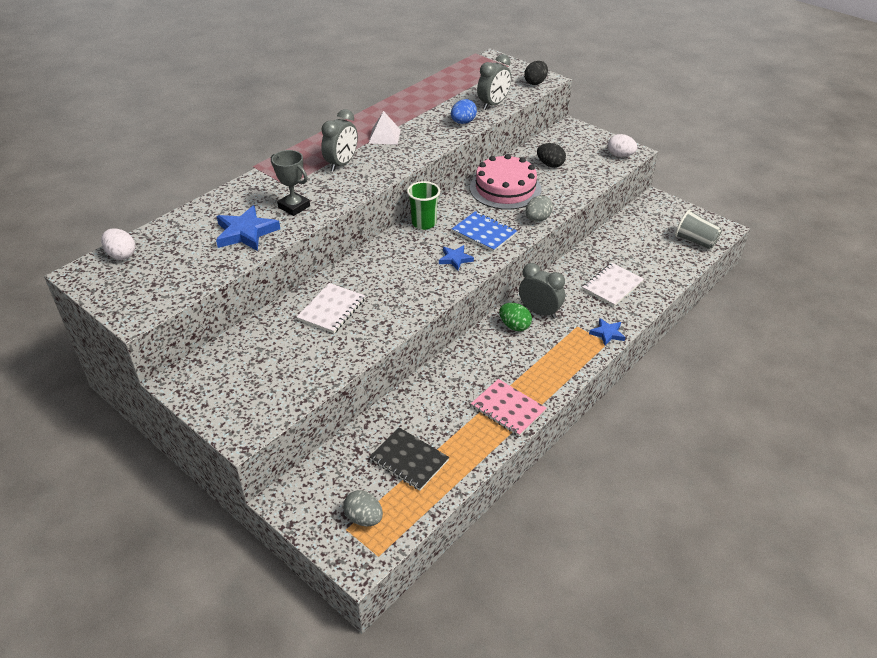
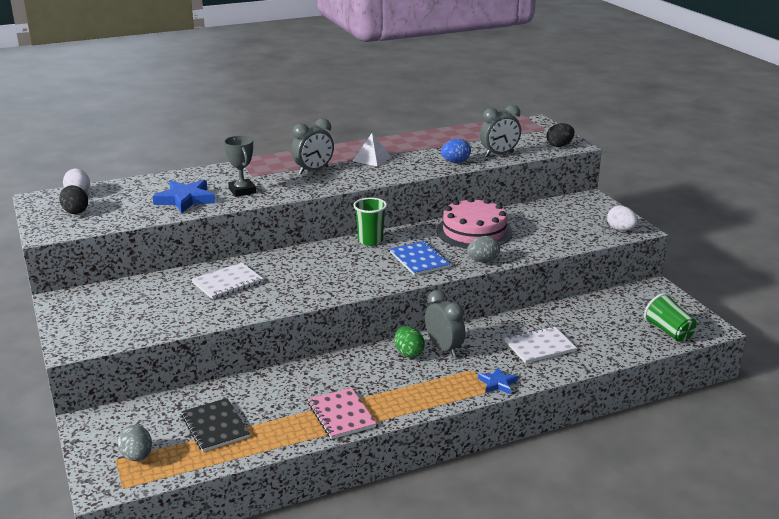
camera: 25 degrees right, 15 degrees down
(455, 259) = (372, 273): blue star -> none
(550, 164) = (538, 222): black egg -> black egg (75, 211)
(695, 241) = (669, 331): grey cup -> green cup

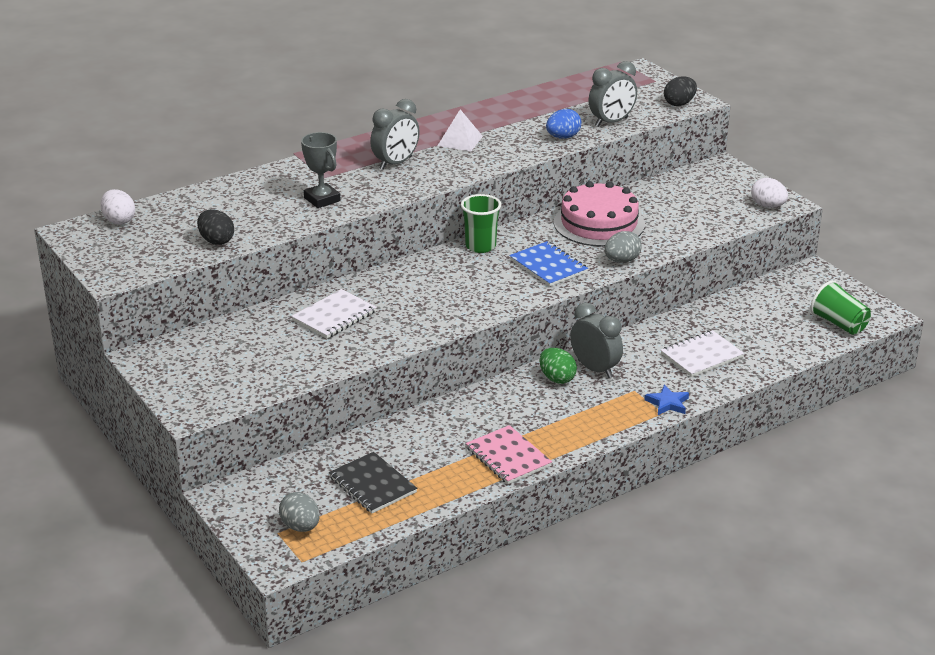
camera: 10 degrees left, 5 degrees up
(75, 211) = (131, 245): black egg -> black egg (216, 241)
(185, 199) = (258, 217): blue star -> none

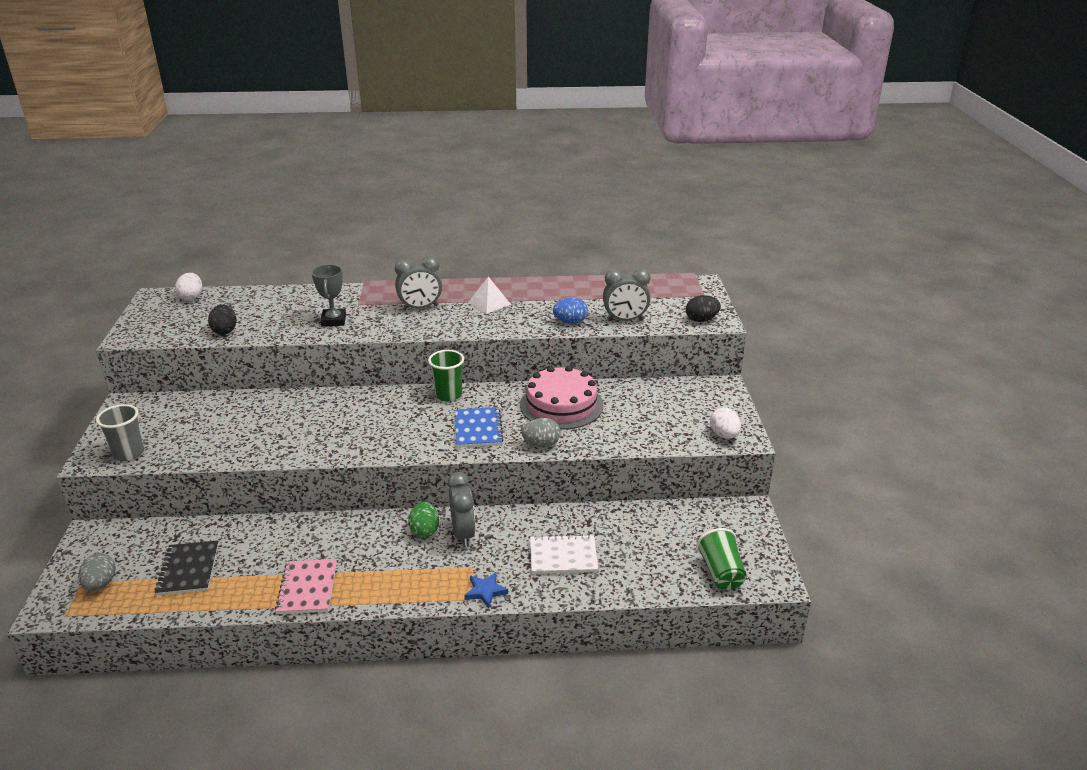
camera: 30 degrees right, 0 degrees up
(223, 395) = (129, 453): none -> grey cup
(334, 316) = (278, 417): white notebook -> none

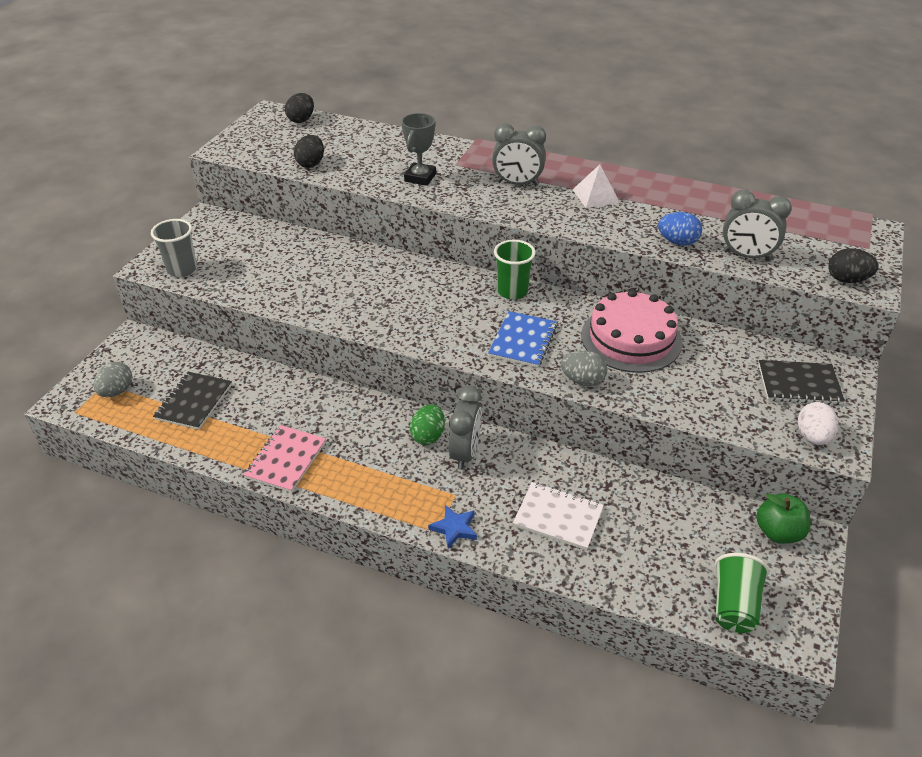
camera: 25 degrees right, 10 degrees up
(191, 297) = (301, 120): white egg -> black egg
(697, 403) = (799, 384): none -> black notebook
(725, 514) = (778, 532): none -> green apple

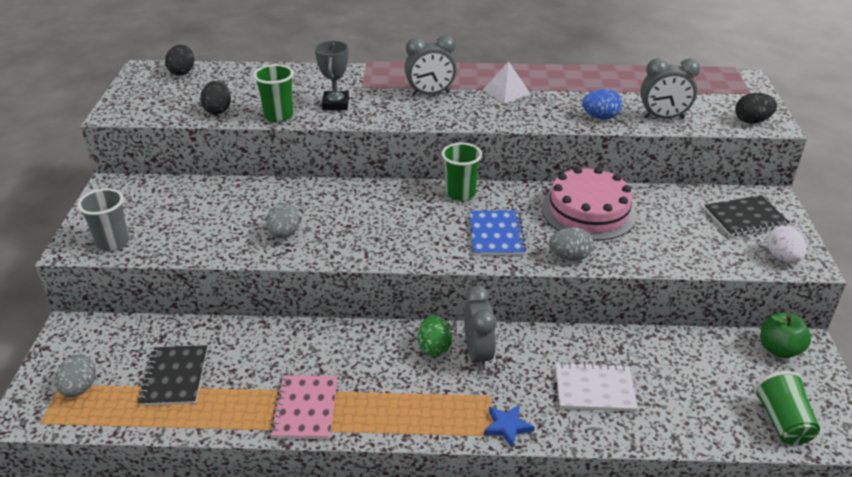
camera: 20 degrees left, 5 degrees down
(327, 295) = (284, 234): none -> grey egg
(361, 179) = (278, 115): none -> green cup

